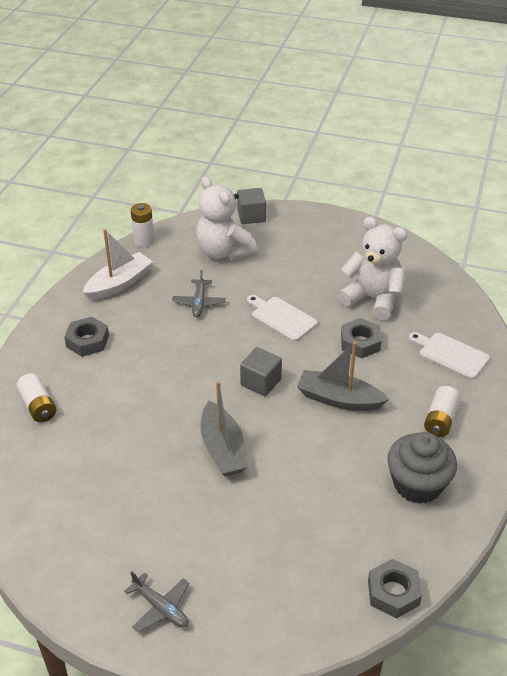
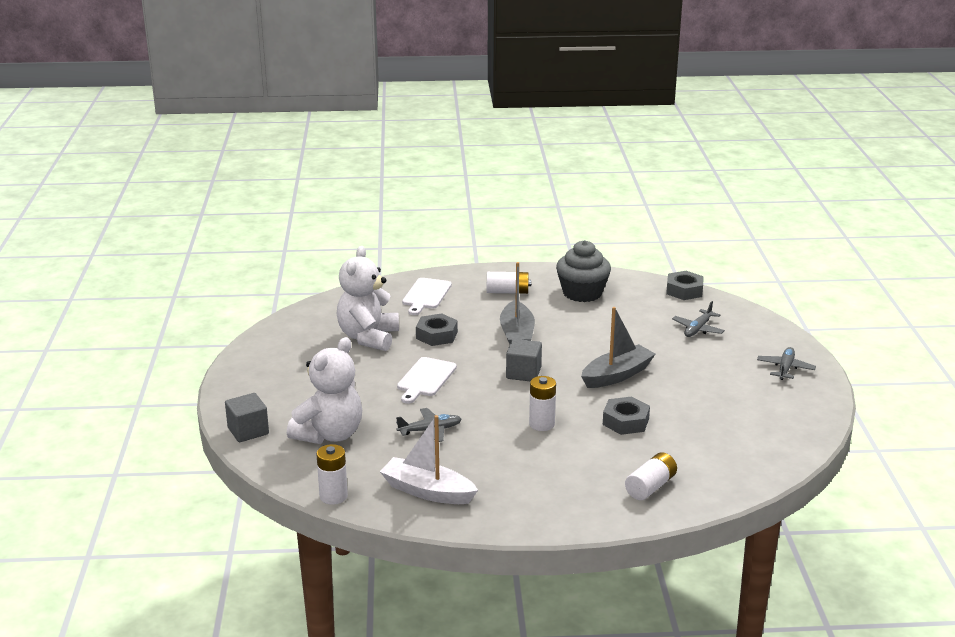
camera: 110 degrees left, 15 degrees down
(87, 341) = (537, 485): grey nut -> grey nut (625, 421)
(169, 369) = (541, 424): none -> white battery
(288, 562) = (698, 329): none -> grey plane

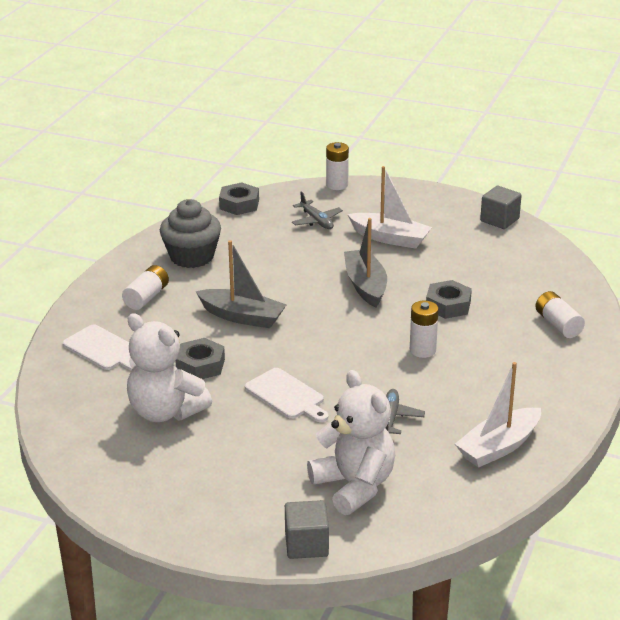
camera: 65 degrees left, 5 degrees up
(333, 496) = (474, 509): white battery -> white battery (337, 185)
(523, 373) = (322, 334): grey cube -> grey cube (499, 220)
(708, 369) = (390, 238): none -> white boat
(785, 368) = (416, 204): grey plane -> none

